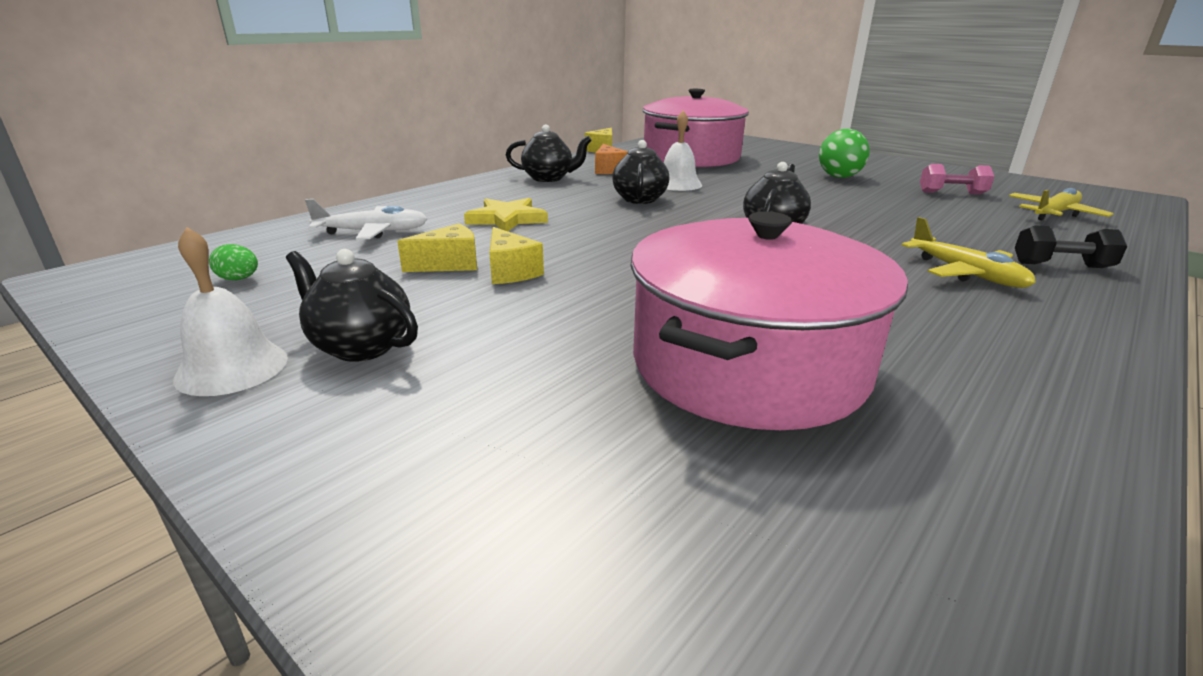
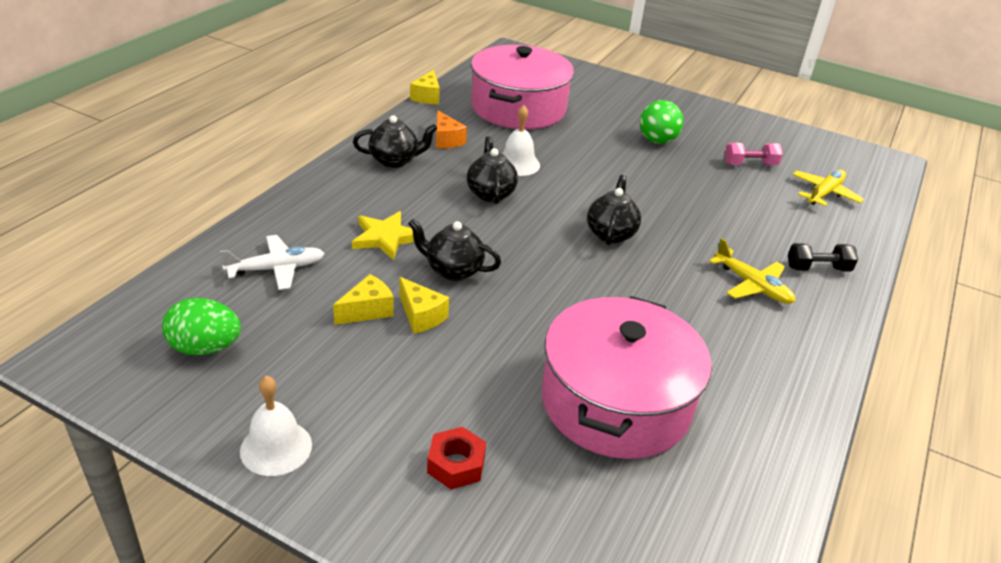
camera: 15 degrees left, 10 degrees up
(239, 279) = (205, 348): green egg -> green egg, size x1.93
(361, 346) = (353, 415): black teapot -> black teapot (453, 270)
(470, 410) = (456, 464): none -> red nut

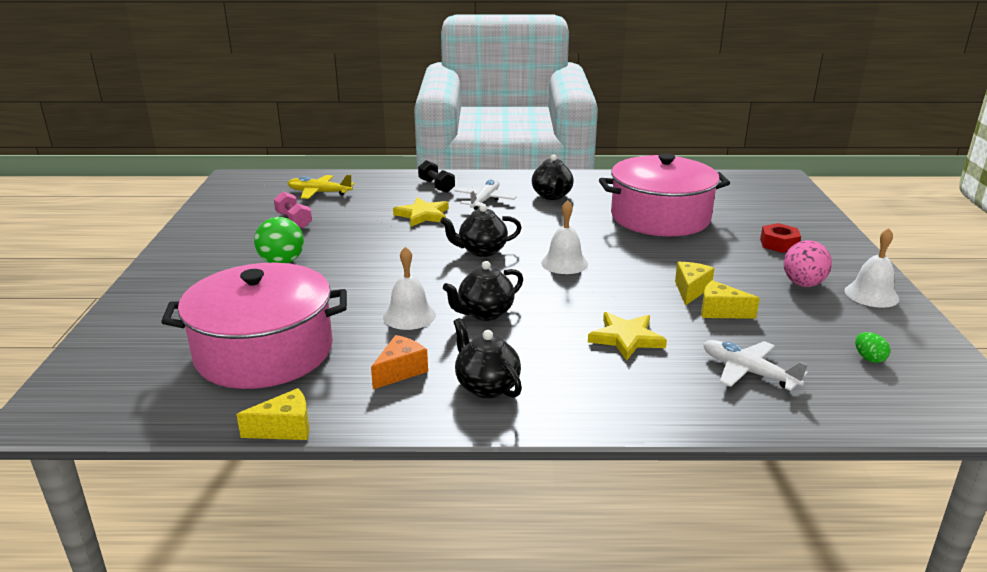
camera: 115 degrees left, 10 degrees down
(205, 348) = (869, 358): green egg -> green egg, size x0.52
(352, 407) = (803, 284): none -> pink egg
(453, 270) = (622, 295): black teapot -> black teapot (552, 196)
(545, 268) = (564, 263): none -> white bell
(726, 231) = (423, 215): none -> yellow star
(752, 285) = (484, 200): yellow plane -> white plane

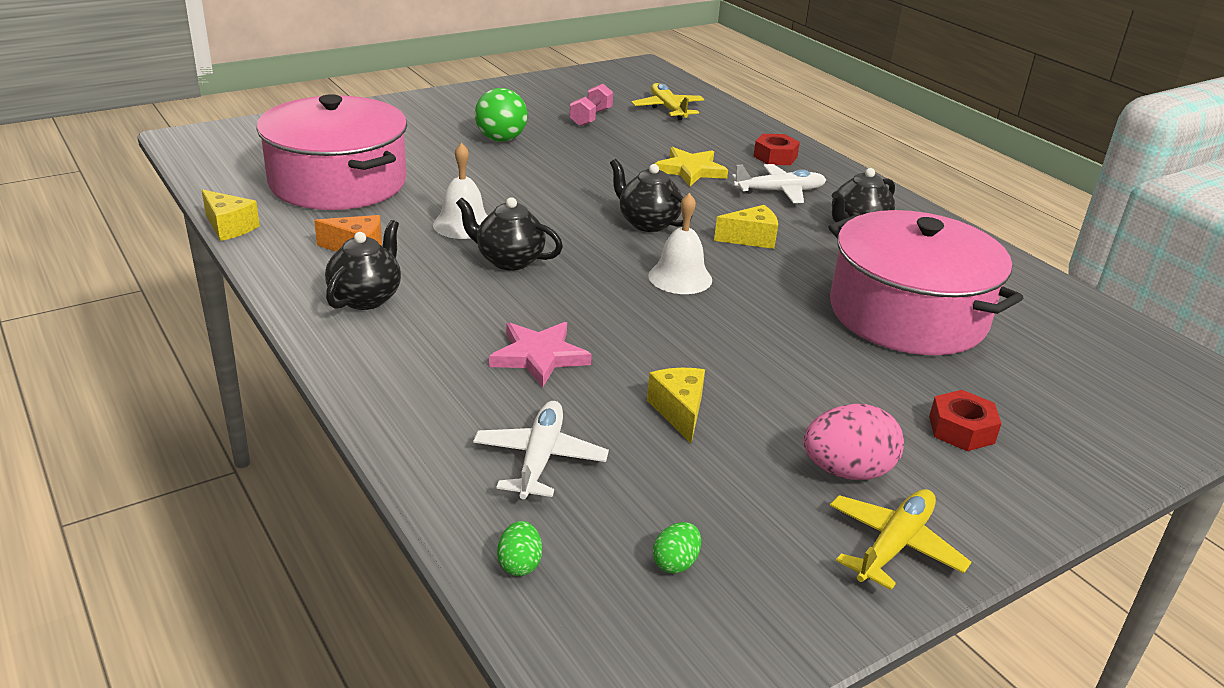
camera: 55 degrees right, 5 degrees up
(436, 186) = (775, 157): black dumbbell -> red nut
(626, 338) = (539, 356): yellow star -> pink star
(690, 290) = (713, 378): yellow cheese -> yellow cheese (751, 239)
(856, 410) = (519, 564): none -> green egg
(871, 294) = (894, 546): white bell -> yellow plane

